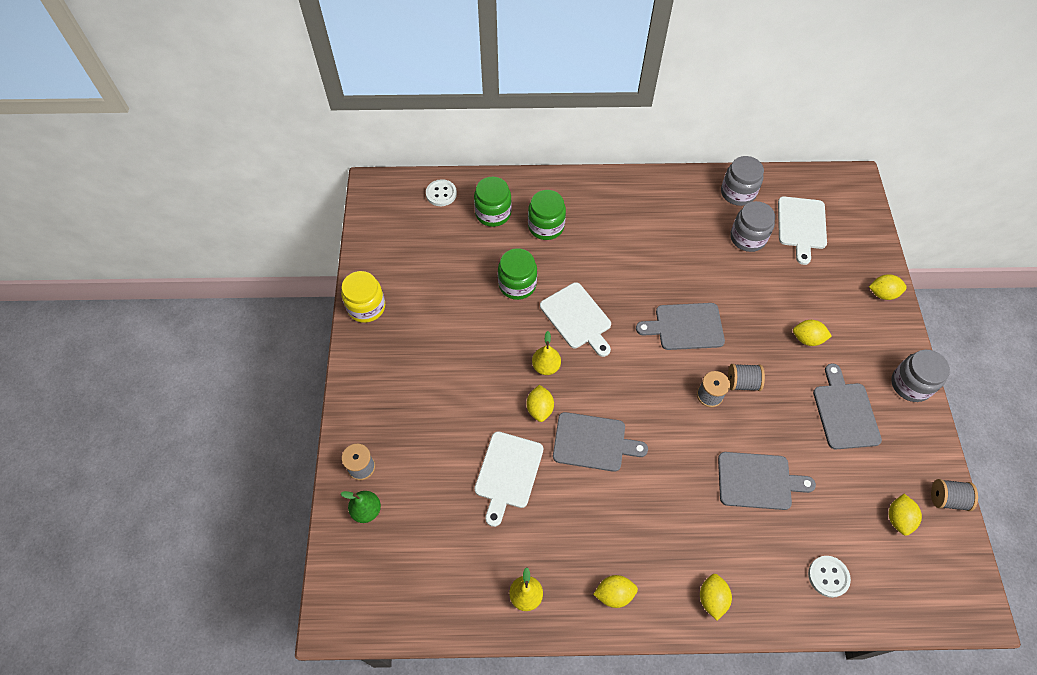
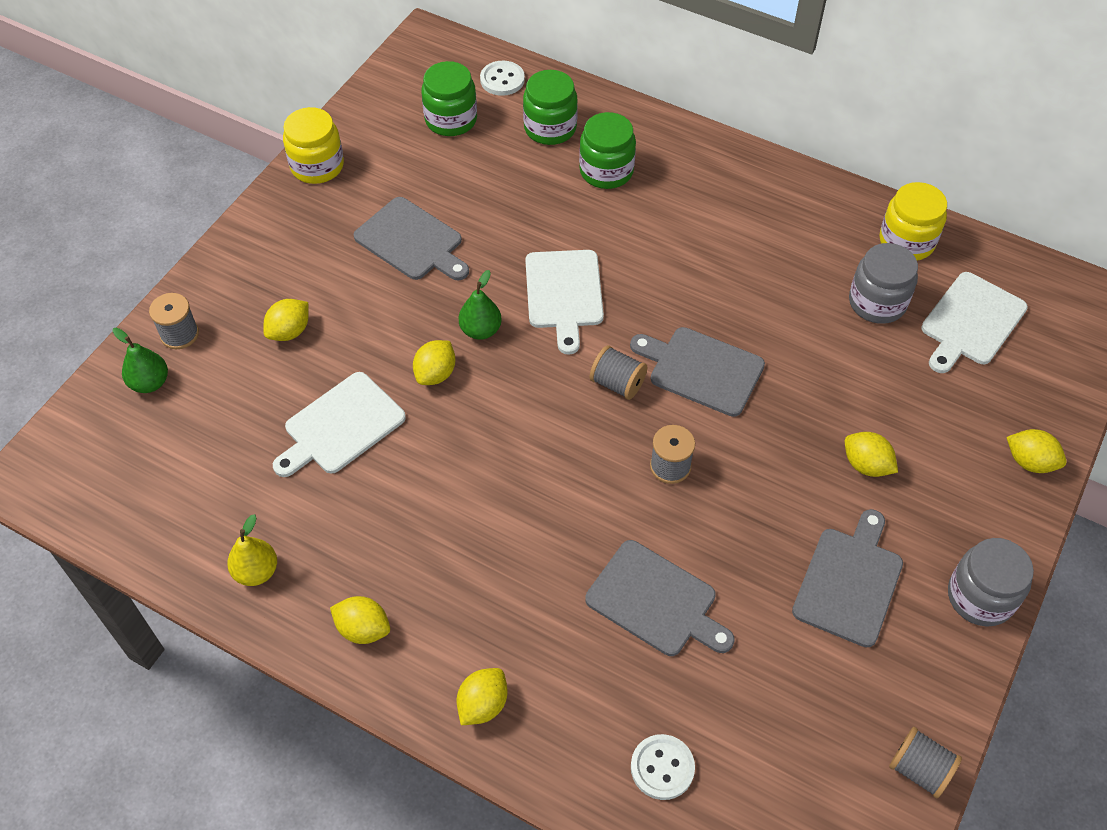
camera: 30 degrees right, 5 degrees down
(517, 284) = (517, 221): green jar -> green jar (451, 120)
(546, 366) = (480, 330): yellow pear -> green pear
(593, 442) = (472, 445): grey cutting board -> grey cutting board (412, 241)
(738, 193) = (906, 241): grey jar -> yellow jar
(742, 383) = (728, 473): grey spool -> grey spool (617, 383)
(898, 518) = (823, 754): yellow lemon -> yellow lemon (289, 331)

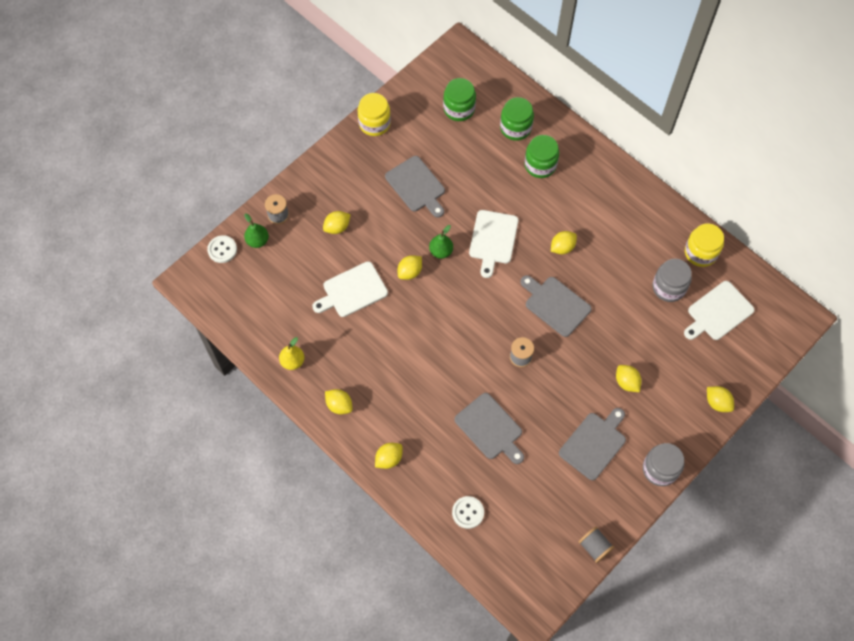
camera: 15 degrees right, 10 degrees up
(502, 80) = (496, 87): white button -> white button (222, 250)
(617, 383) = (506, 301): grey spool -> none
(682, 281) = (562, 247): none -> yellow lemon

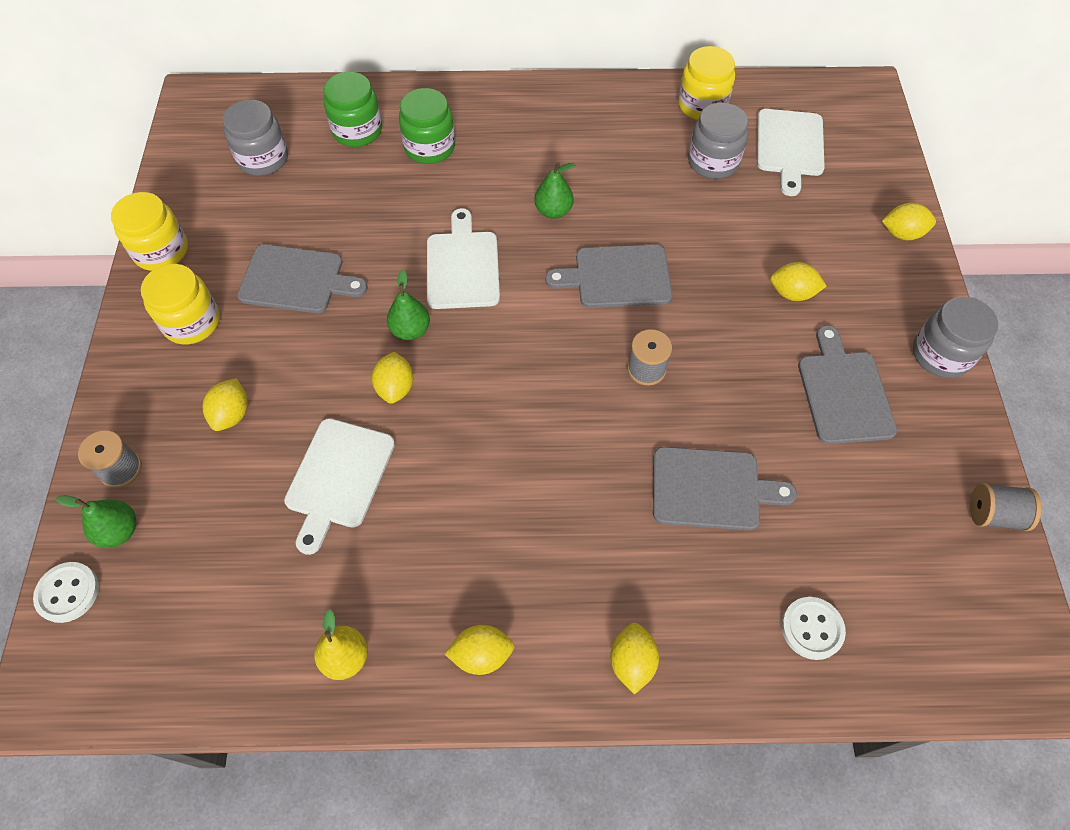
camera: 45 degrees left, 5 degrees down
(357, 170) = (191, 322): none -> yellow jar
(459, 109) = (263, 159): green jar -> grey jar
(493, 240) = (462, 266): white cutting board -> white cutting board turned 150 degrees counterclockwise
(562, 247) = (553, 211): yellow lemon -> green pear

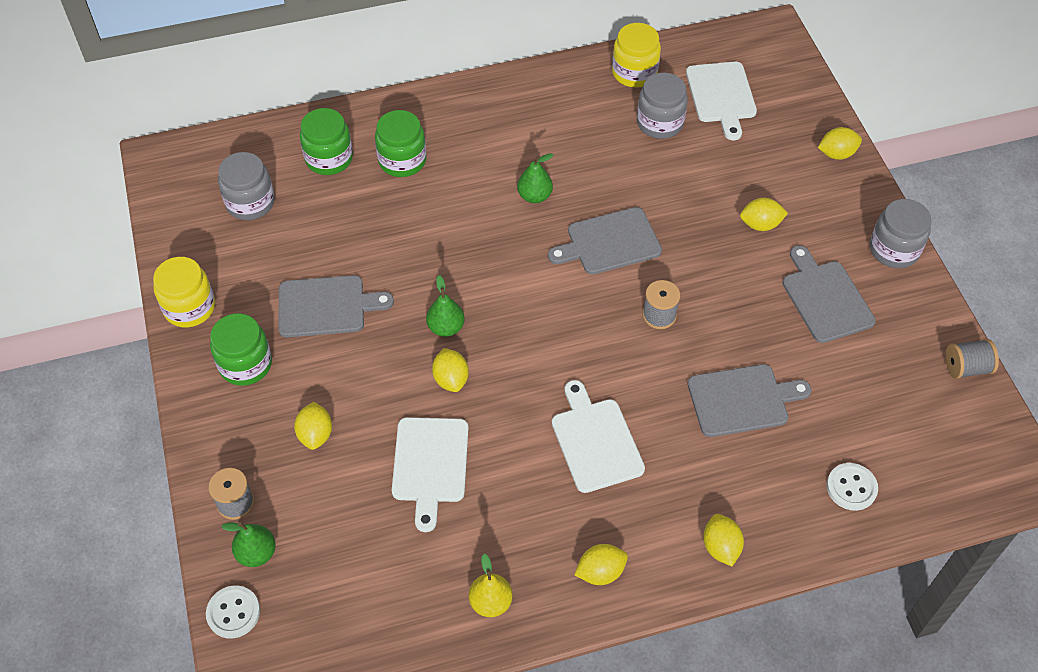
camera: 15 degrees left, 5 degrees down
(191, 322) = (245, 364): yellow jar -> green jar
(462, 266) = (471, 261): white cutting board -> white cutting board (595, 441)

